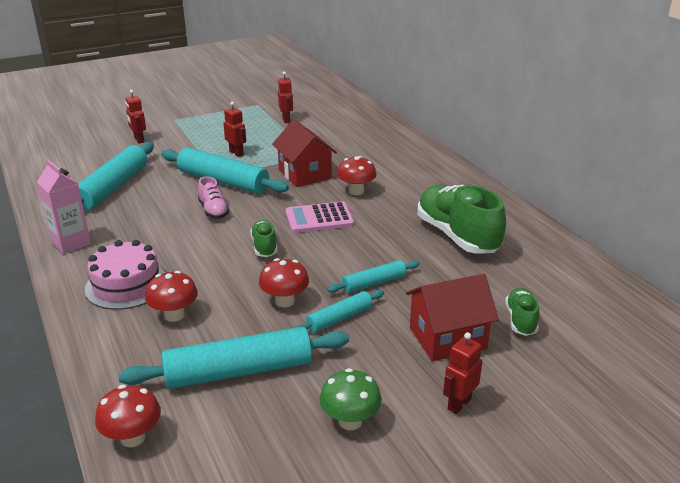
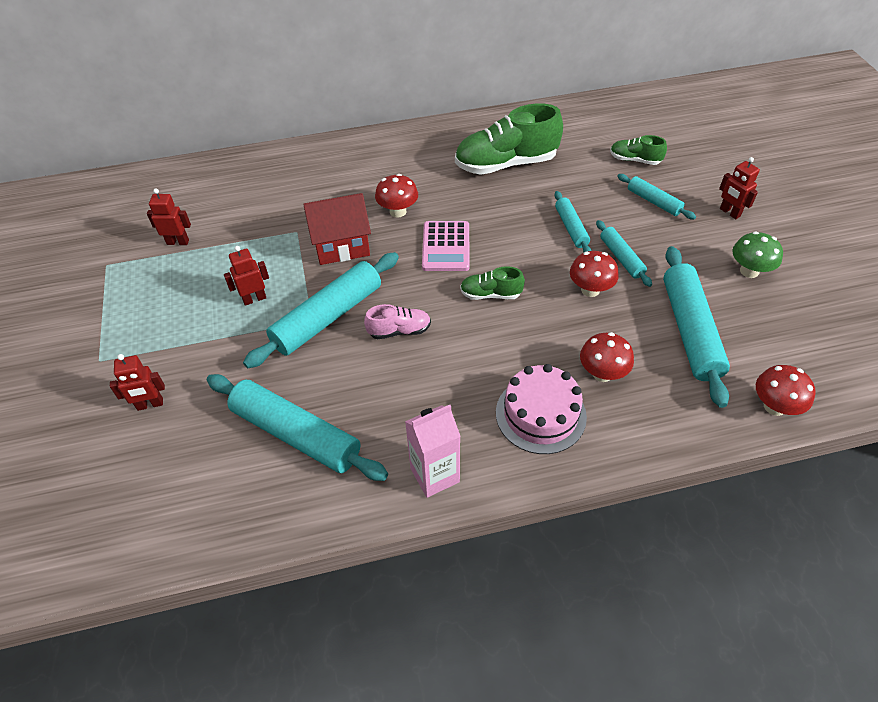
camera: 75 degrees left, 20 degrees up
(447, 338) = (653, 201): red house -> turquoise rolling pin

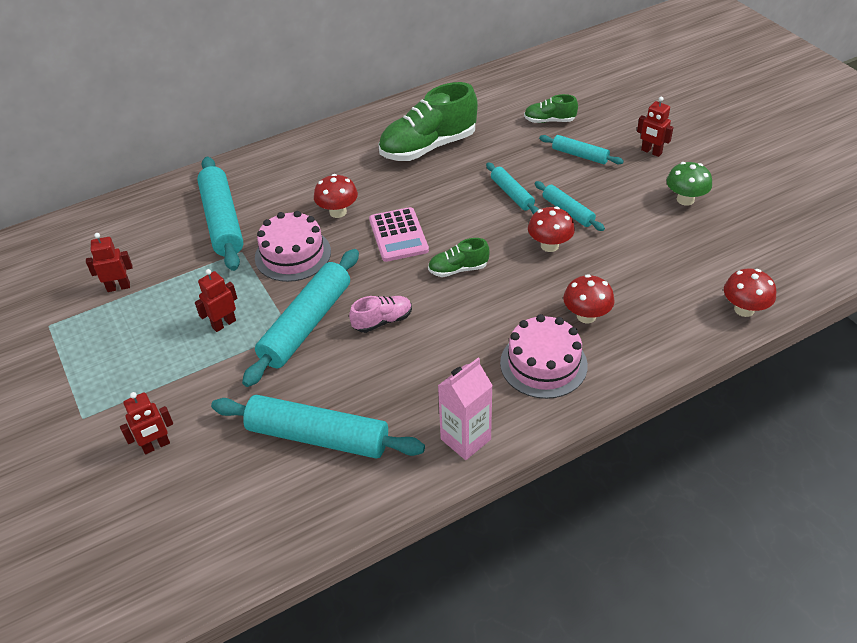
camera: 15 degrees left, 5 degrees down
(341, 245) = (293, 254): red house -> pink cake
(690, 330) = (651, 262): turquoise rolling pin -> turquoise rolling pin (222, 221)

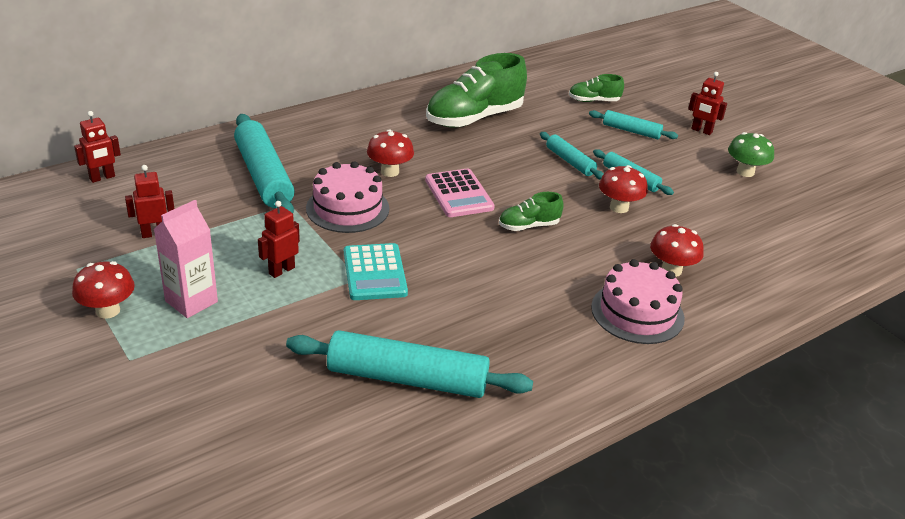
camera: 10 degrees left, 10 degrees down
(156, 446) = (222, 387): red robot -> red robot (102, 178)
(306, 324) = (374, 273): turquoise rolling pin -> turquoise calculator
(382, 321) = (457, 271): pink shoe -> none
(465, 439) = (570, 381): pink carton -> pink carton (191, 301)
(744, 309) = (827, 267): red mushroom -> red mushroom (108, 311)

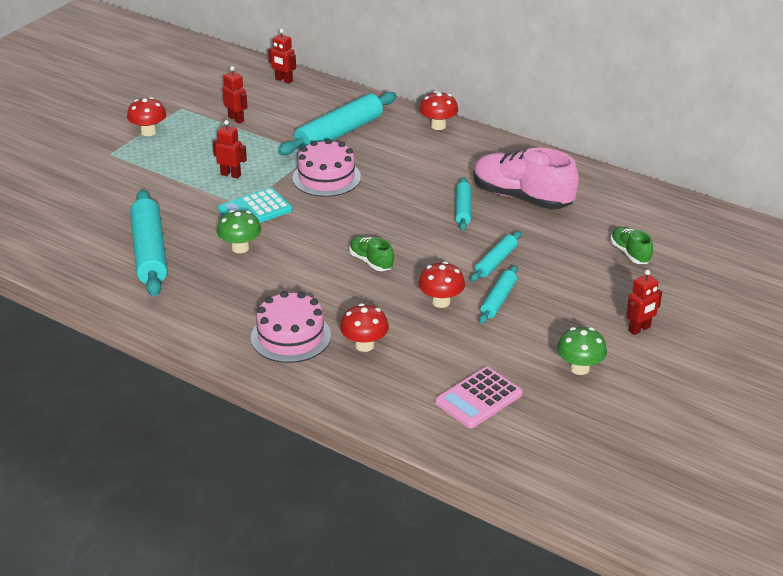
camera: 70 degrees right, 0 degrees up
(191, 301) = (175, 154): pink carton -> none
(389, 171) = (394, 181): red mushroom -> red mushroom (438, 126)
(446, 303) = (240, 248): none -> green mushroom
(459, 194) = (389, 219): pink calculator -> pink calculator (478, 398)
(474, 118) = (522, 197): green shoe -> pink shoe
(631, 131) = (591, 286): turquoise rolling pin -> turquoise rolling pin (463, 209)
(701, 131) = (639, 329): red robot -> red robot turned 135 degrees counterclockwise

